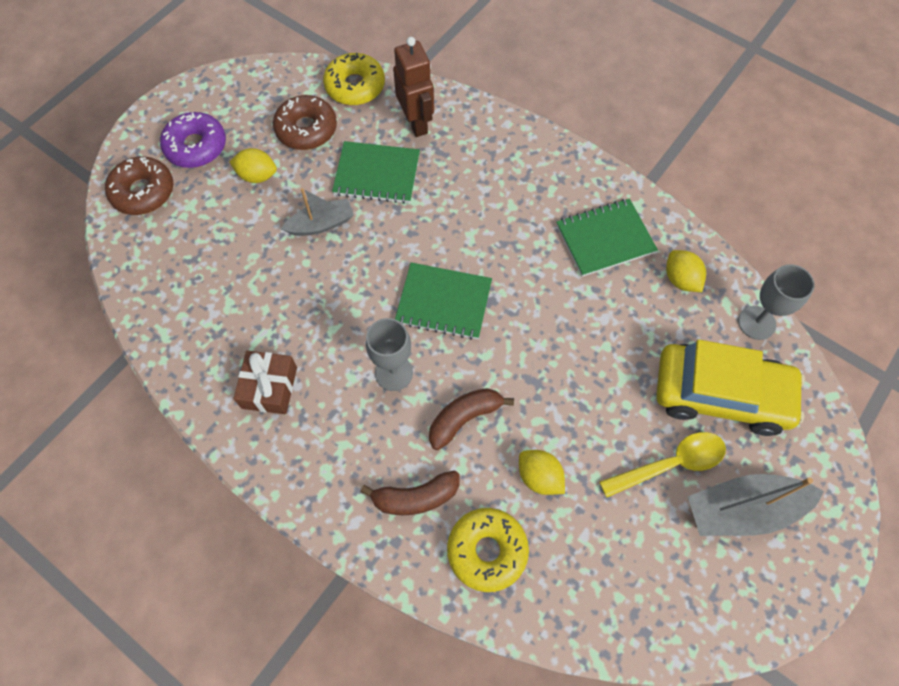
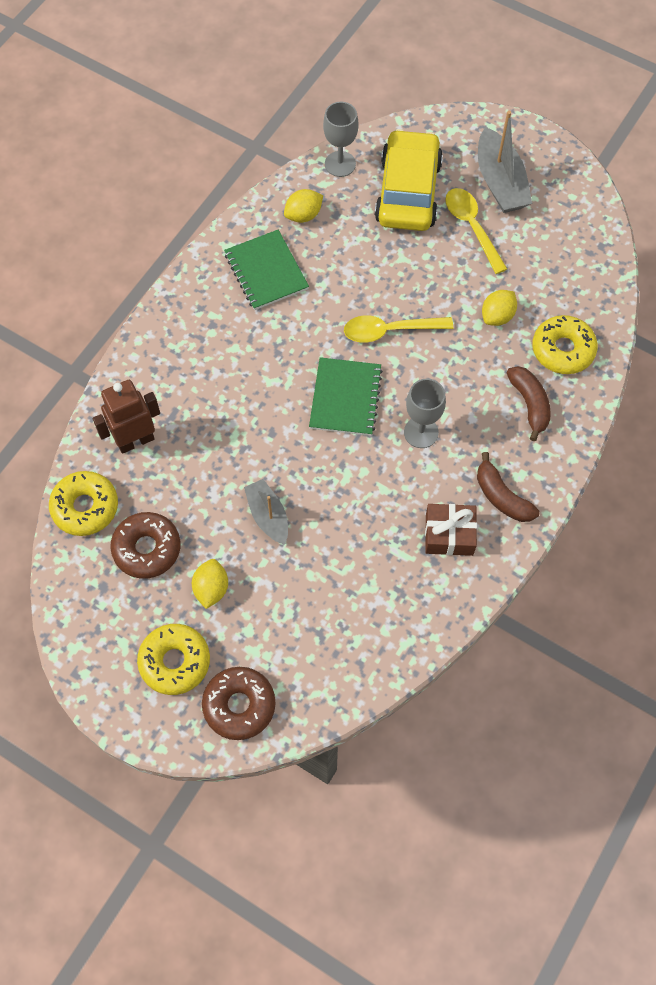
camera: 95 degrees left, 0 degrees up
(196, 146) = (175, 662): purple donut -> yellow donut
(377, 174) = (203, 471): green notebook -> none
(464, 418) = (455, 373): brown banana -> brown banana (502, 497)
(525, 354) = (390, 330): none -> yellow spoon

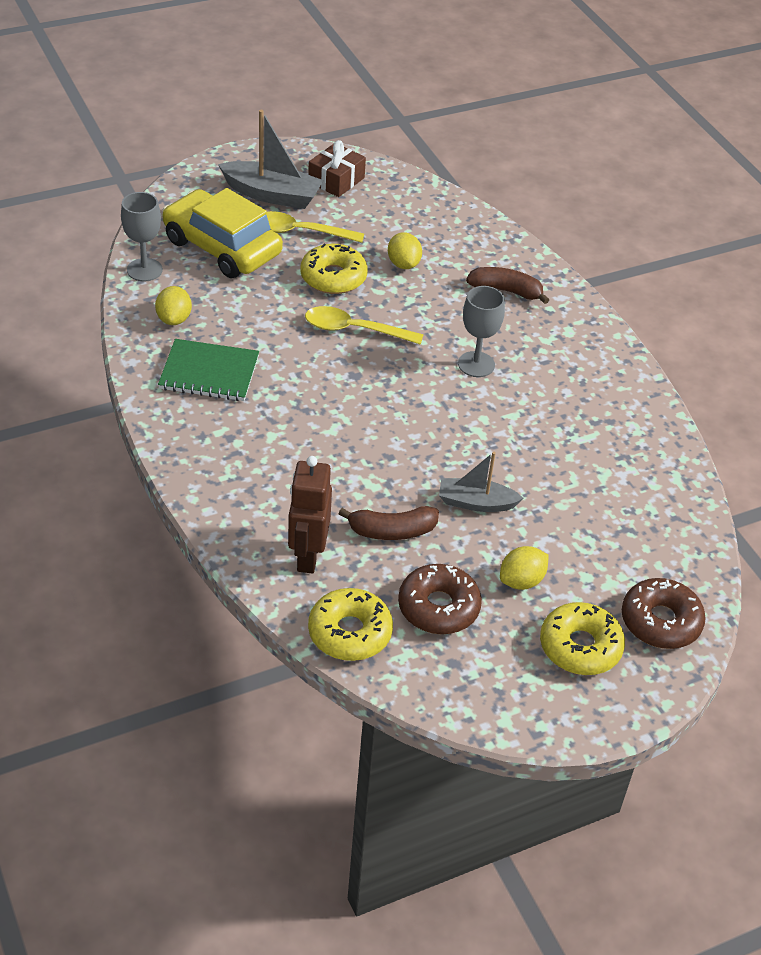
camera: 60 degrees left, 20 degrees down
(211, 589) = (521, 581): yellow lemon -> yellow lemon turned 75 degrees counterclockwise
(345, 398) = (398, 391): green notebook -> none
(390, 330) = (355, 330): yellow spoon -> yellow spoon turned 75 degrees clockwise
(449, 535) = (592, 399): brown gift -> brown gift (336, 180)
(502, 497) = (581, 351): brown banana -> brown banana (392, 531)
(563, 350) = (471, 247): yellow donut -> yellow donut (333, 277)

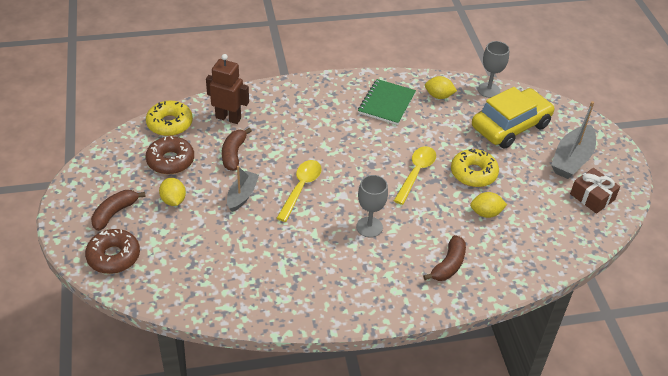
camera: 105 degrees right, 0 degrees up
(300, 232) = (526, 166): yellow spoon -> yellow spoon (301, 188)
(580, 647) = (114, 213): yellow donut -> brown banana

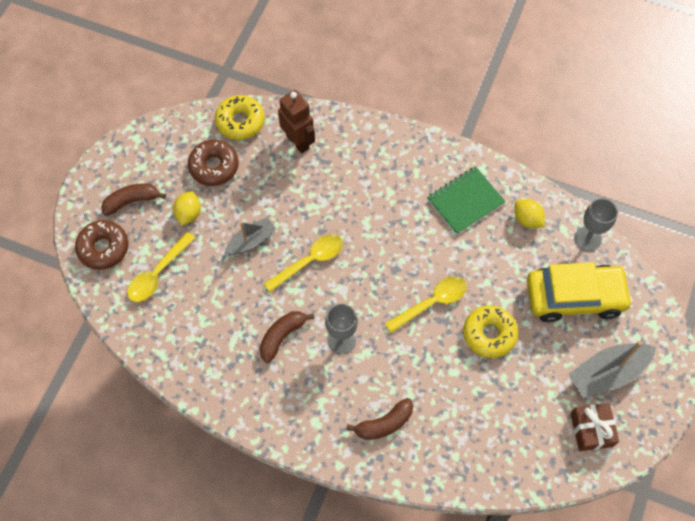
camera: 35 degrees right, 20 degrees up
(178, 252) = (158, 273): none -> yellow spoon
(233, 154) = (275, 188): brown banana -> brown banana (282, 336)
(486, 213) = (465, 387): yellow lemon -> none

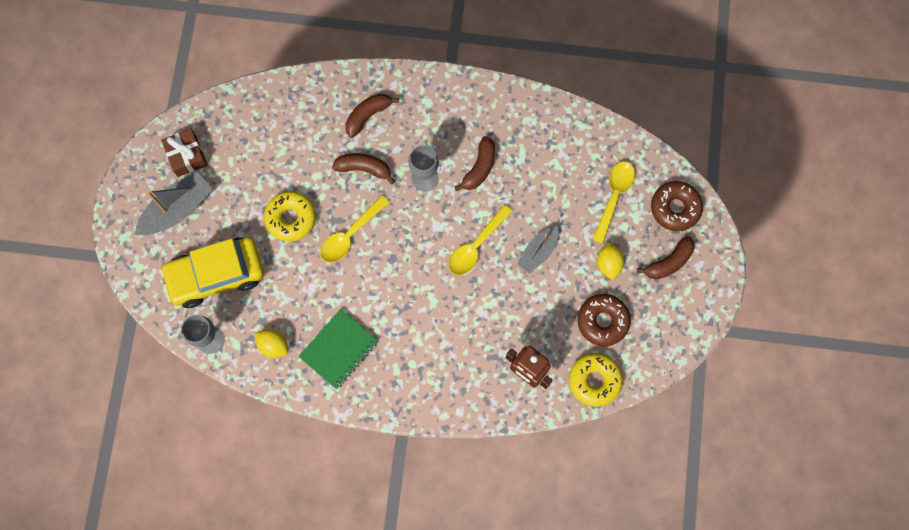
camera: 165 degrees right, 10 degrees up
(402, 366) = (364, 168): none -> brown banana

